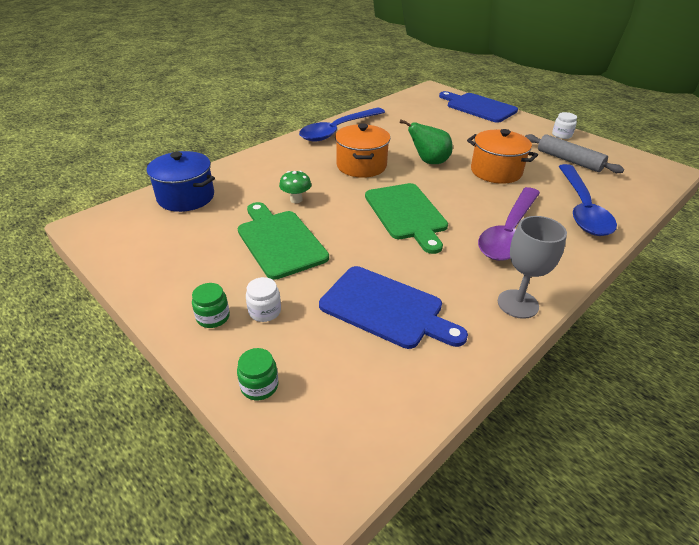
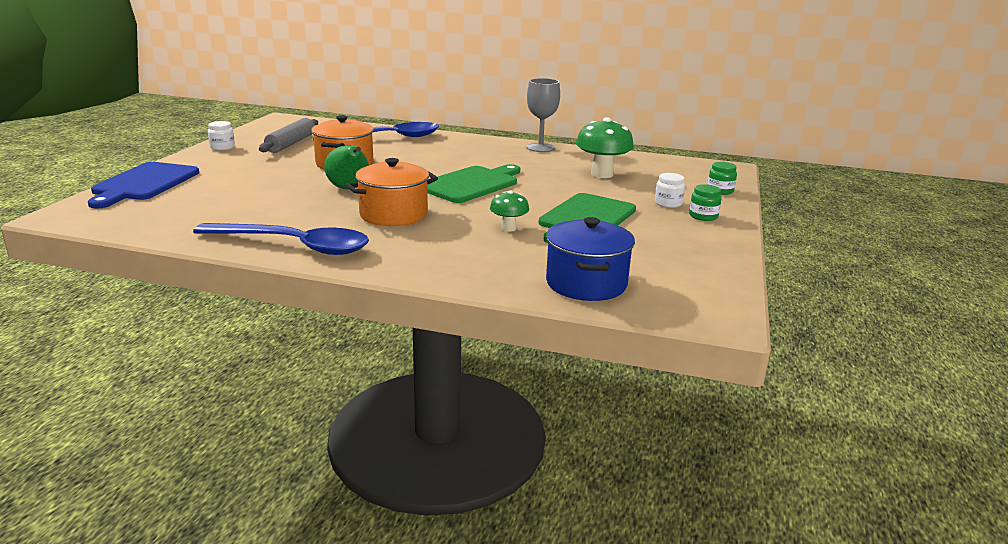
camera: 120 degrees left, 15 degrees down
(386, 308) = (602, 174): blue cutting board -> green mushroom
(509, 232) = (455, 154): purple spoon -> none

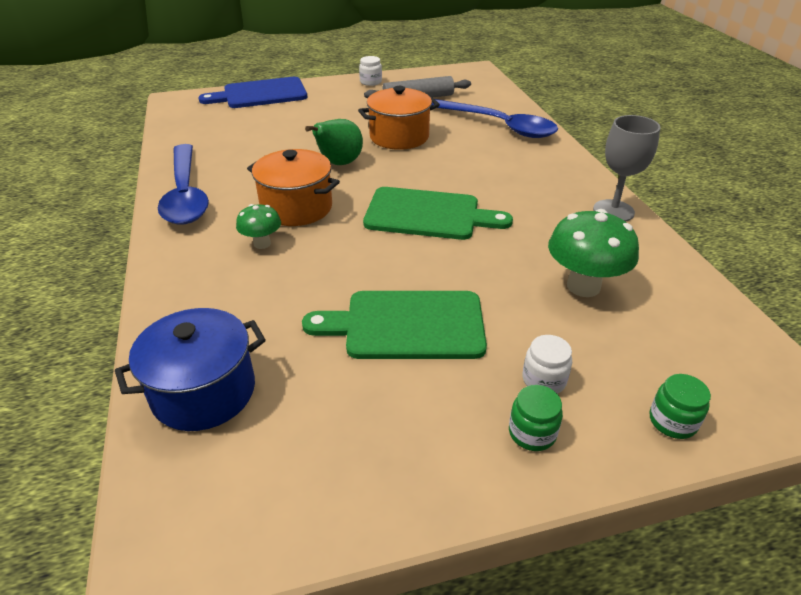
camera: 60 degrees right, 15 degrees up
(508, 228) = (323, 282): green mushroom -> green mushroom (262, 243)

